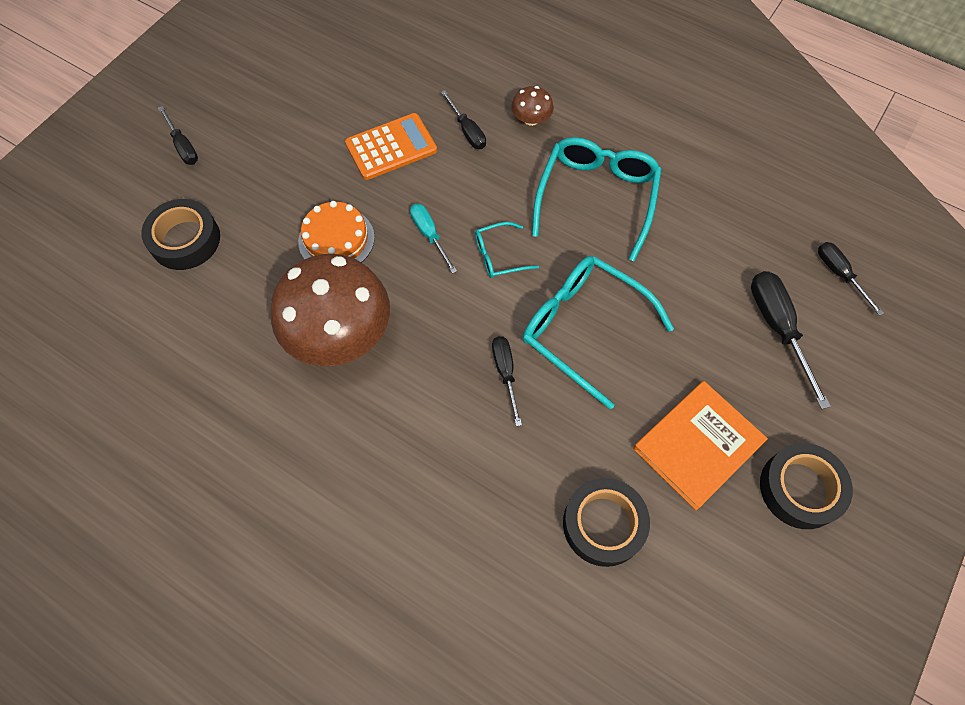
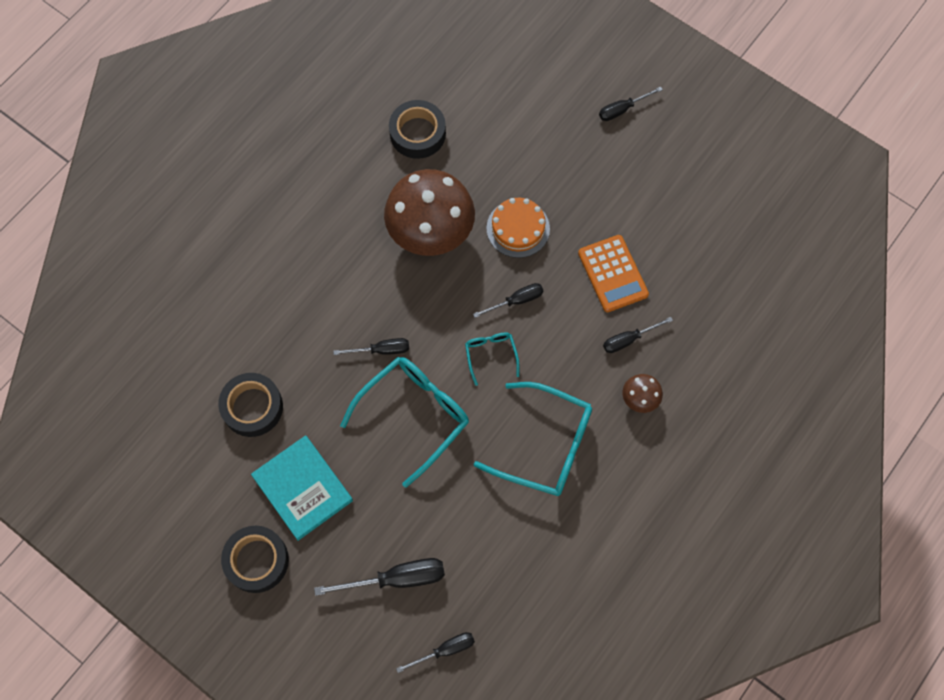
camera: 95 degrees right, 5 degrees up
(185, 240) = (526, 117): black tape -> black tape (417, 133)
(429, 235) = (516, 301): turquoise screwdriver -> black screwdriver
(698, 445) = (302, 488): orange book -> turquoise book

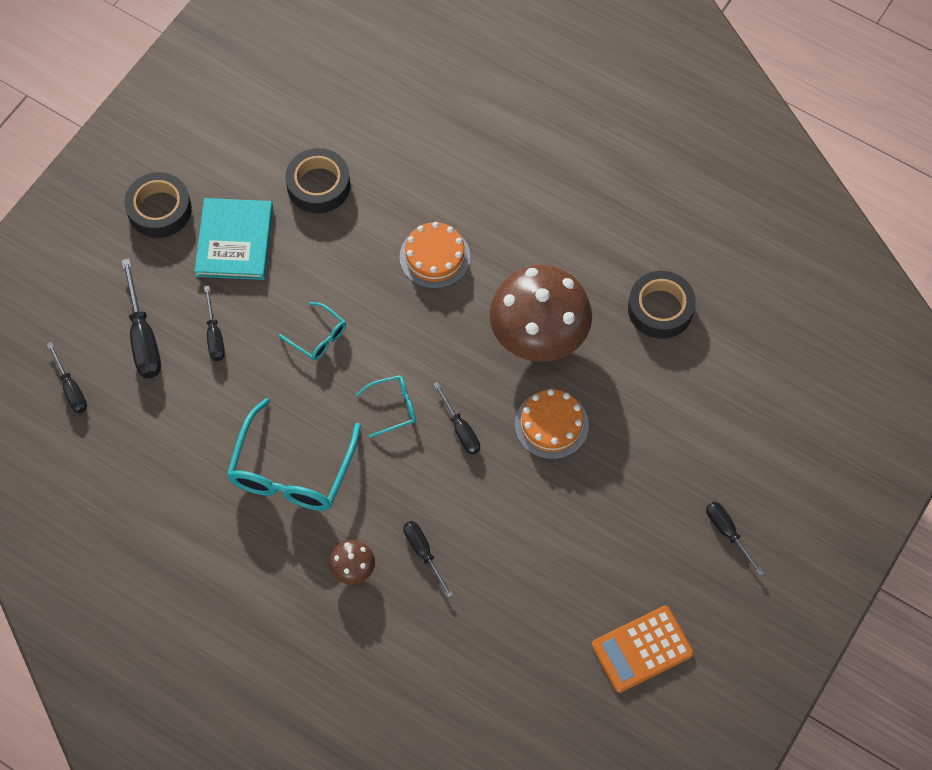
camera: 85 degrees right, 5 degrees down
(302, 488) = (234, 241): turquoise book -> turquoise book turned 45 degrees counterclockwise
(343, 309) = (435, 257): none -> orange cake
(381, 350) = (390, 298): black screwdriver -> black screwdriver (214, 335)
(413, 416) = (318, 336): turquoise glasses -> turquoise glasses, size x0.49
(613, 274) = (505, 531): orange calculator -> orange calculator (642, 649)

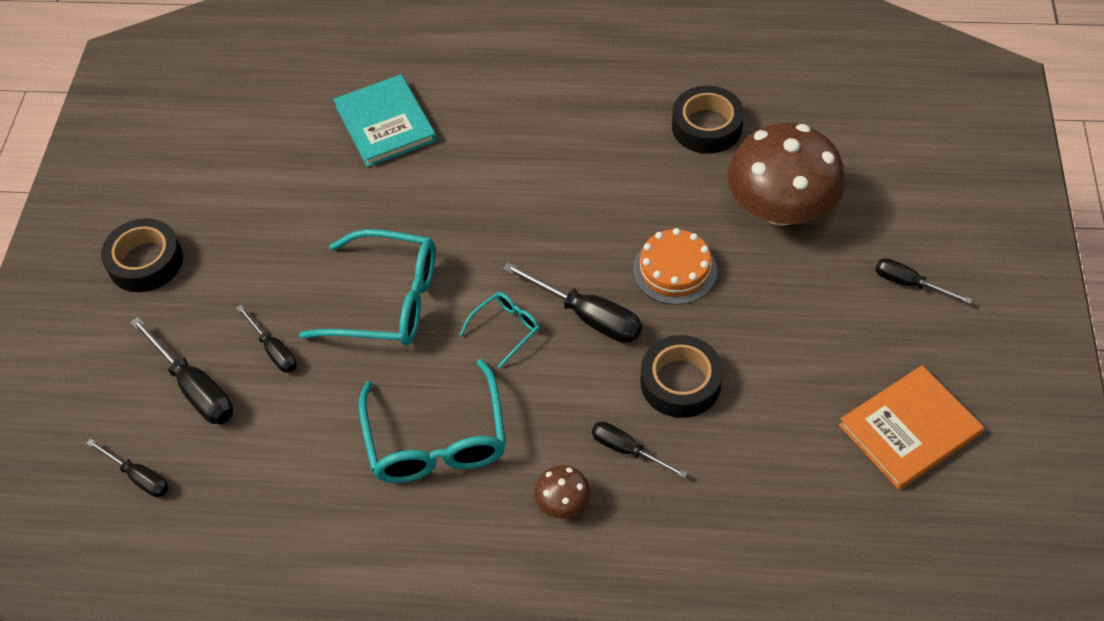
camera: 25 degrees left, 10 degrees down
(234, 241) = (244, 254): turquoise book -> turquoise book (385, 124)
(318, 185) = (303, 169): black tape -> black tape (680, 382)
(318, 336) = (386, 301): turquoise glasses -> turquoise glasses, size x2.03
(435, 257) = (461, 178): orange cake -> none
(460, 429) = (588, 316): black screwdriver -> black screwdriver, size x1.61
(539, 333) = (607, 197): brown mushroom -> brown mushroom (781, 208)
(642, 649) = (909, 429): orange calculator -> orange book

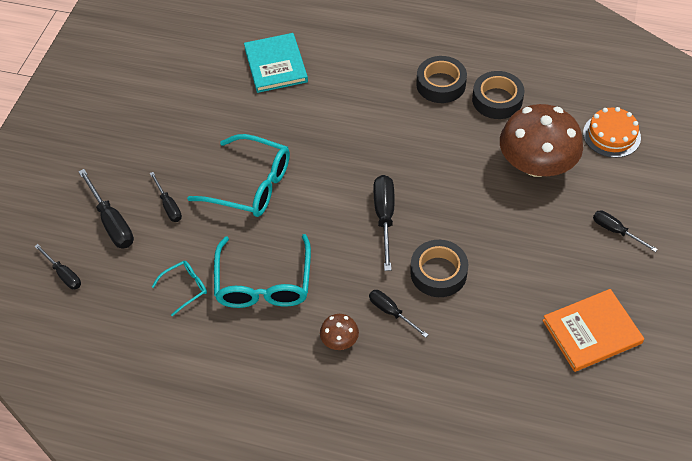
camera: 10 degrees right, 0 degrees up
(145, 262) = (97, 133): black tape -> black tape (441, 84)
(505, 329) = (326, 217): turquoise glasses -> turquoise glasses (185, 288)
(588, 316) = (384, 217): black screwdriver -> black screwdriver turned 135 degrees counterclockwise
(674, 270) = (452, 195): orange cake -> orange cake (611, 135)

